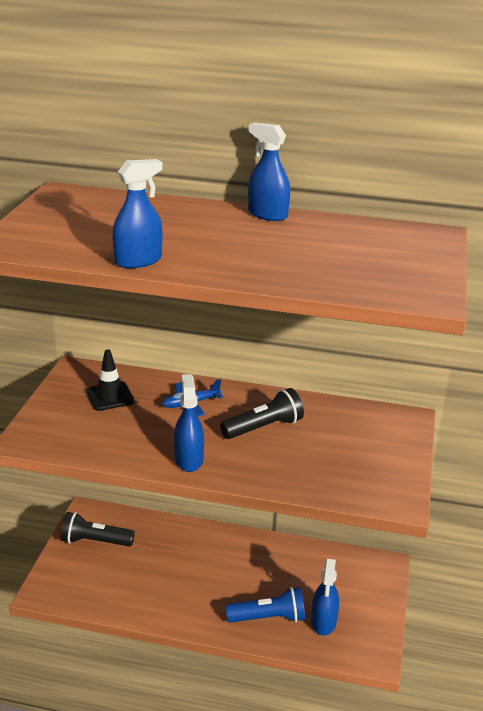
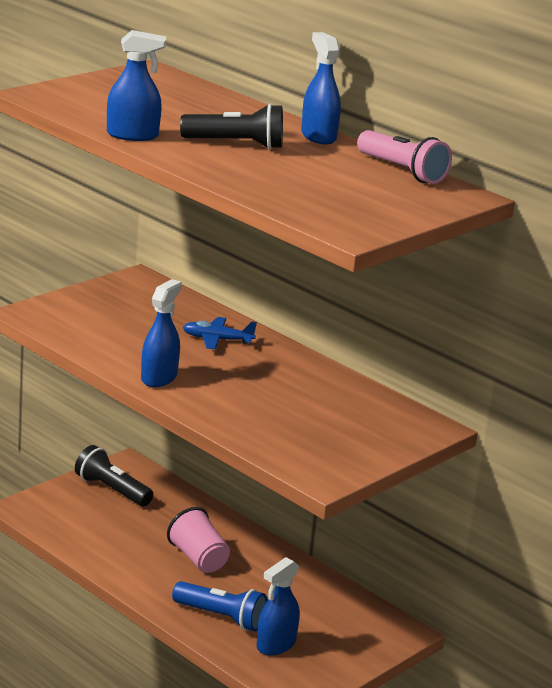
camera: 30 degrees right, 5 degrees down
(110, 396) = (145, 309): black traffic cone -> none
(207, 573) = (198, 559): none -> pink cup
(264, 427) = (266, 381): black flashlight -> black flashlight (236, 144)
(366, 226) = (402, 171): none -> pink flashlight

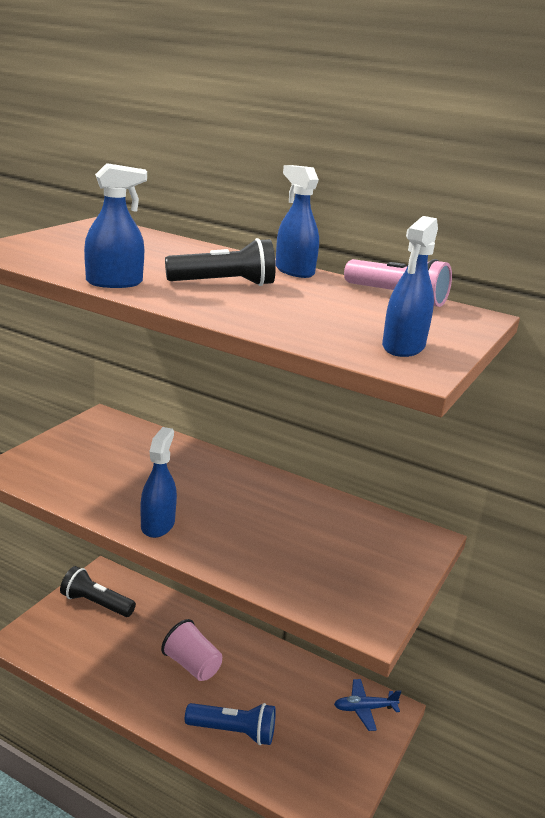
camera: 15 degrees left, 0 degrees up
(217, 340) = (195, 472): blue plane -> blue plane (364, 709)
(276, 645) = (292, 754): blue spray bottle -> blue spray bottle (403, 347)

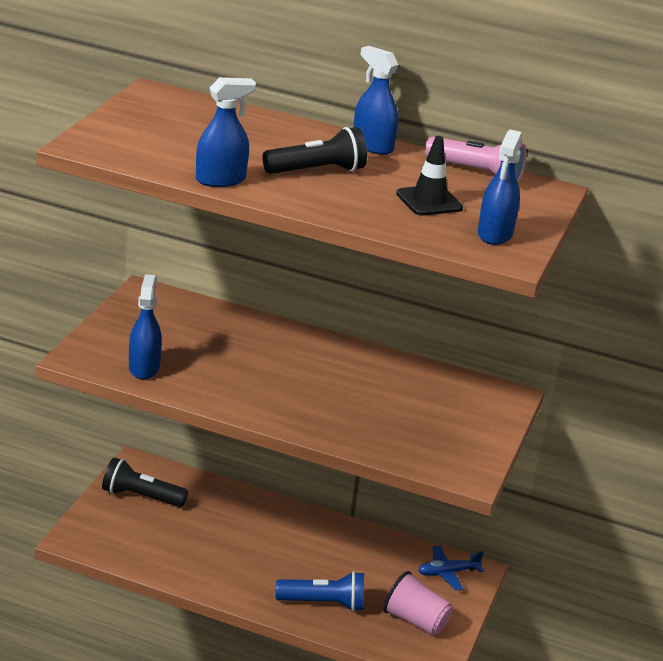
camera: 10 degrees left, 5 degrees up
(158, 525) = (252, 402): blue spray bottle -> blue spray bottle (144, 368)
(192, 665) = (264, 548): pink cup -> pink cup (415, 620)
(336, 314) = (429, 201): none -> black traffic cone

